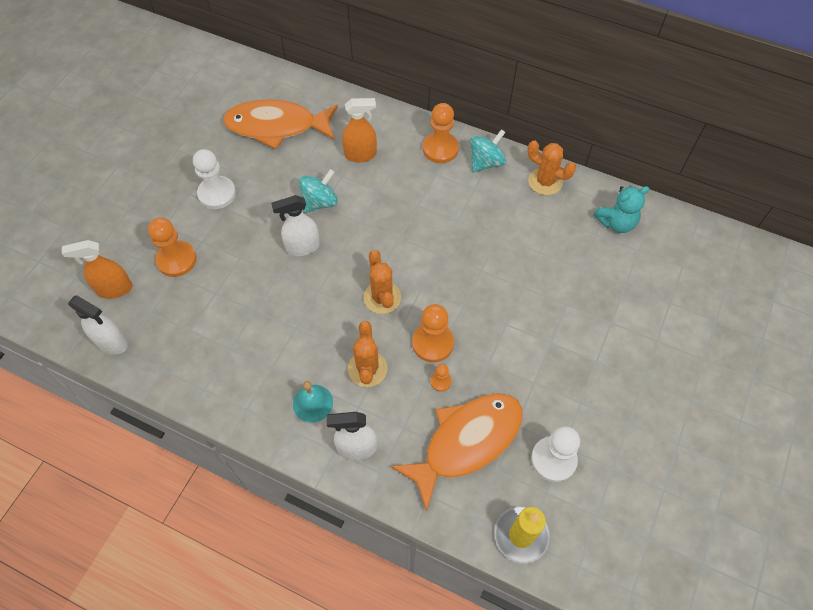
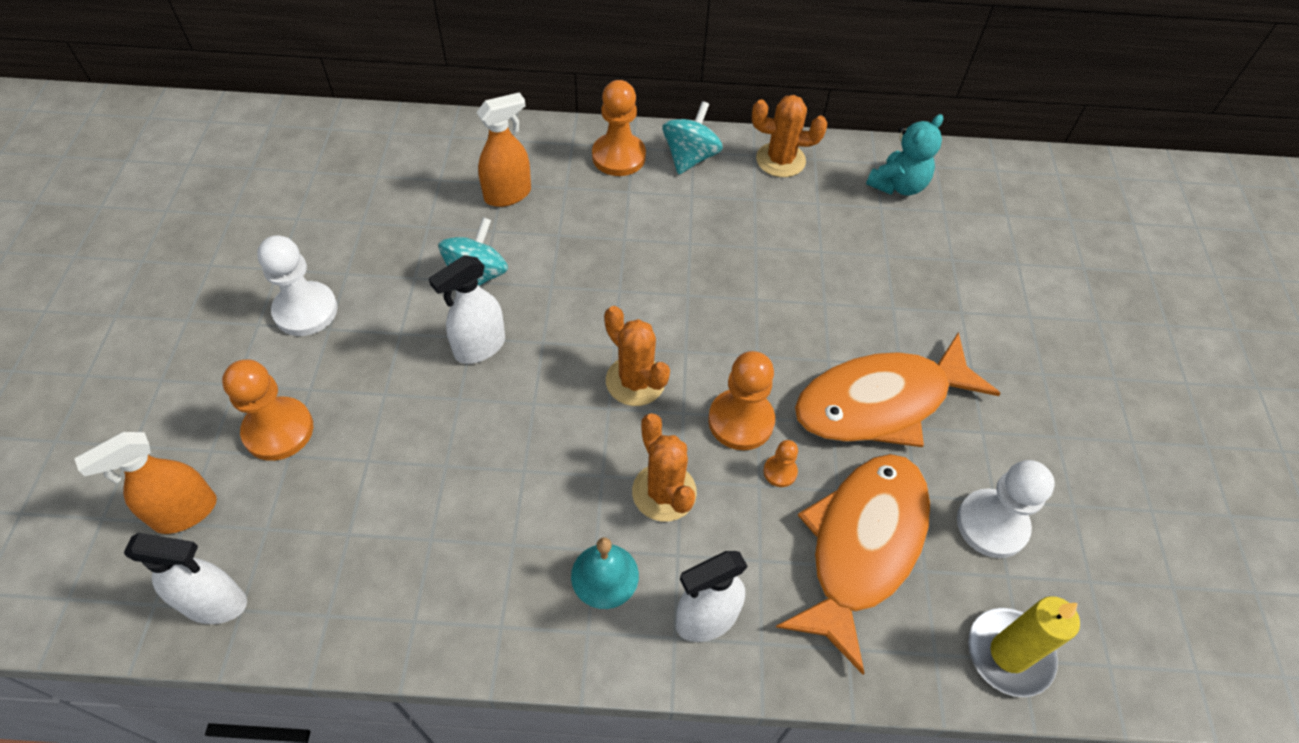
camera: 25 degrees left, 5 degrees down
(276, 126) = (361, 190): orange fish -> orange fish (881, 402)

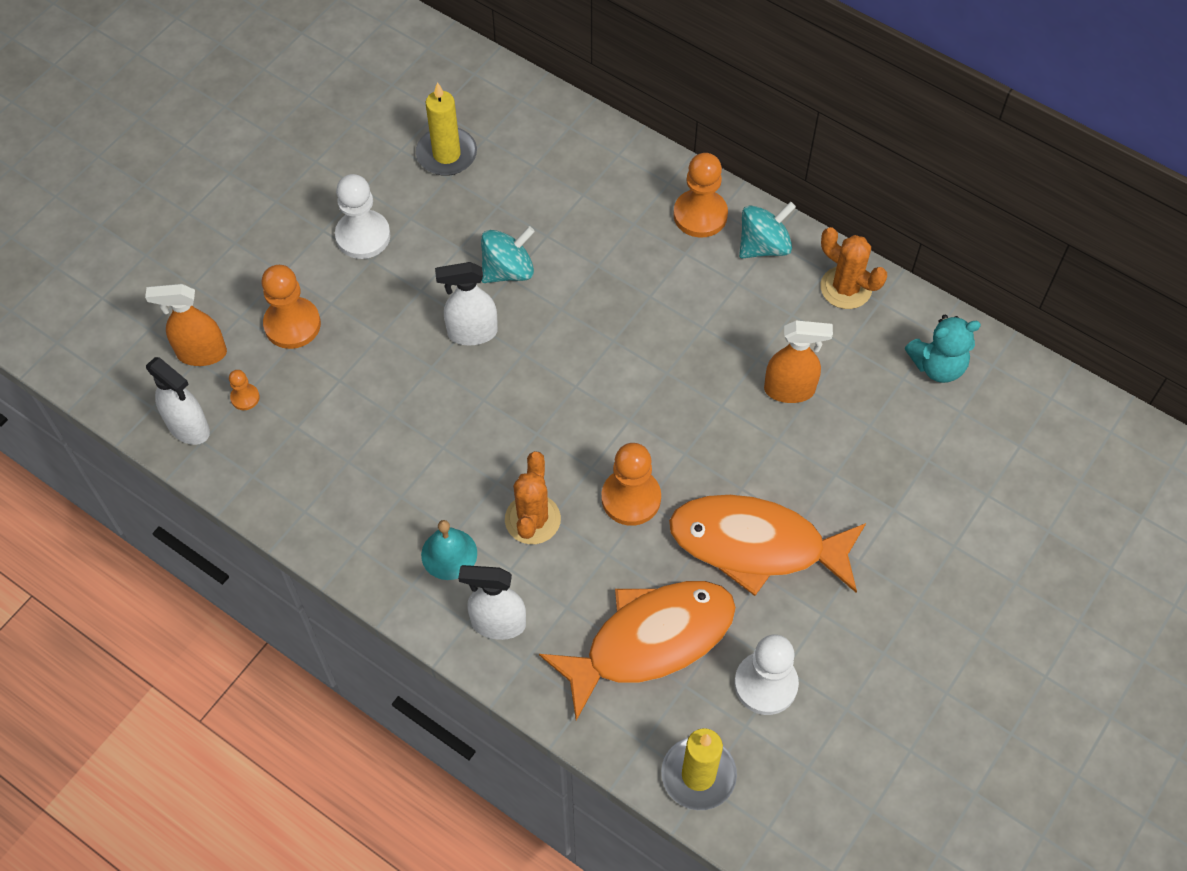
camera: 35 degrees right, 5 degrees up
(347, 204) = (446, 154): none -> yellow candle
(508, 194) = (580, 207): orange spray bottle -> orange spray bottle (789, 390)
(635, 381) = (572, 423): orange cactus -> none
(780, 472) = (631, 553): orange pawn -> orange pawn (245, 397)

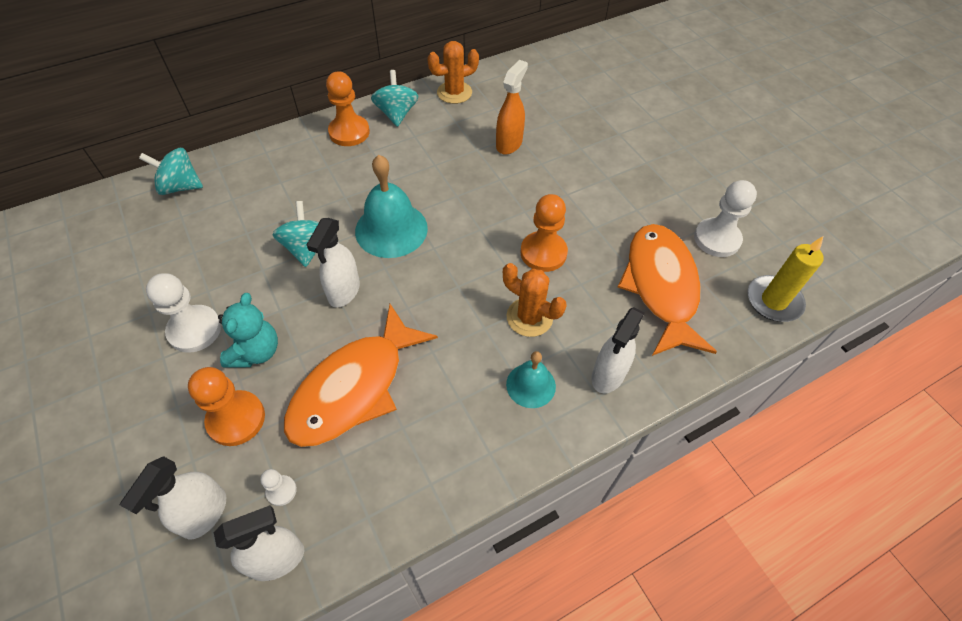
camera: 65 degrees left, 5 degrees down
(201, 353) = (204, 513): orange spray bottle -> white spray bottle
(245, 397) = (281, 491): orange pawn -> white pawn
(446, 154) = (172, 244): yellow candle -> none
(522, 112) = (180, 186): none -> turquoise spinning top
(578, 333) = (391, 229): none -> turquoise bell
(756, 545) = (613, 203): orange fish -> orange fish (354, 388)
(937, 366) = (533, 79): turquoise teddy bear -> turquoise teddy bear (256, 352)

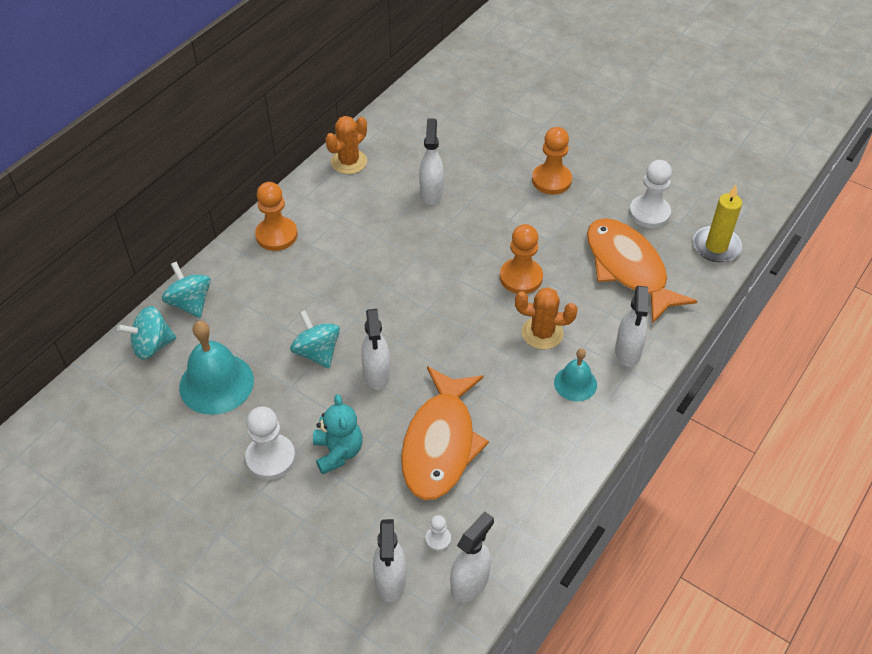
camera: 25 degrees left, 5 degrees down
(236, 419) = (362, 507): orange pawn -> orange pawn (551, 180)
(391, 229) = (380, 307): turquoise bell -> turquoise bell (216, 383)
(396, 114) = (309, 201): turquoise spinning top -> turquoise spinning top (190, 303)
(509, 144) = (431, 193): orange spray bottle -> white spray bottle

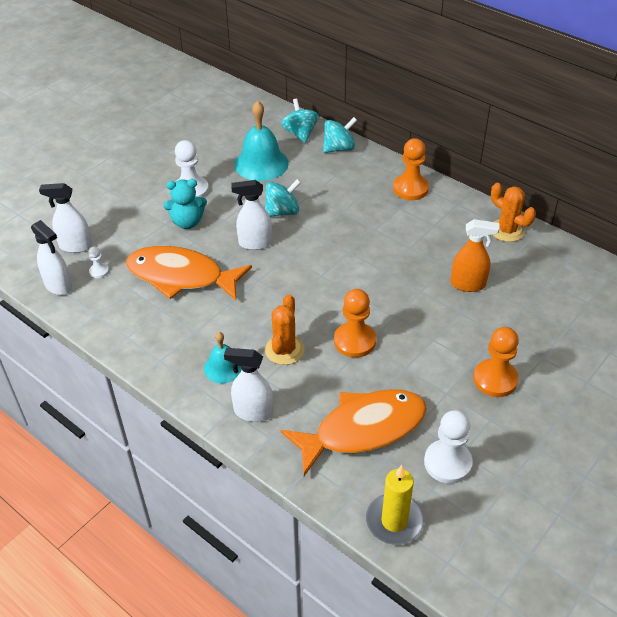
camera: 95 degrees right, 5 degrees down
(431, 193) = (468, 284): white spray bottle -> orange spray bottle

